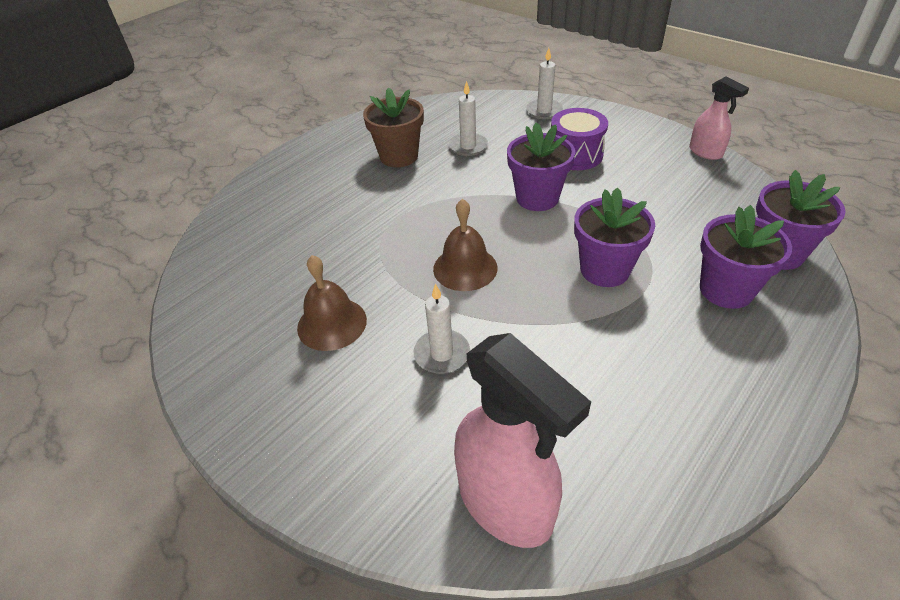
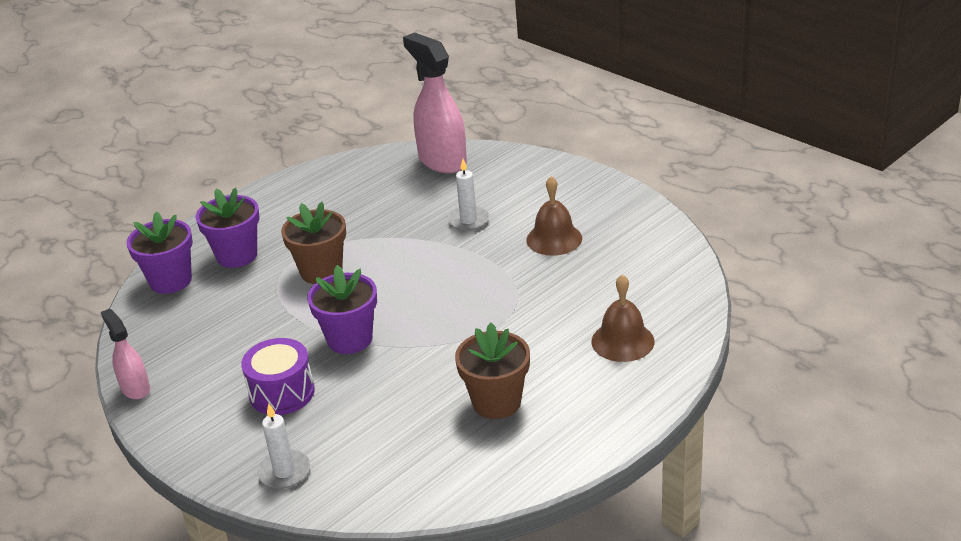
camera: 175 degrees left, 10 degrees down
(465, 268) = (440, 275): brown bell -> brown bell (622, 341)
(468, 146) = (406, 413): white candle -> none
(604, 270) = (321, 271): purple flower pot -> brown flower pot

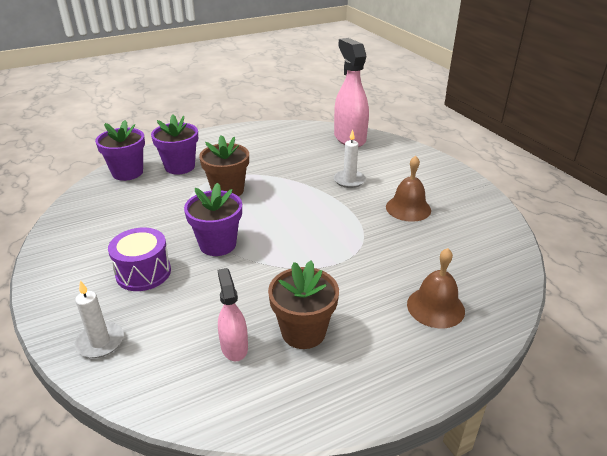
camera: 15 degrees right, 0 degrees up
(135, 388) = (49, 239): pink spray bottle -> pink spray bottle (234, 347)

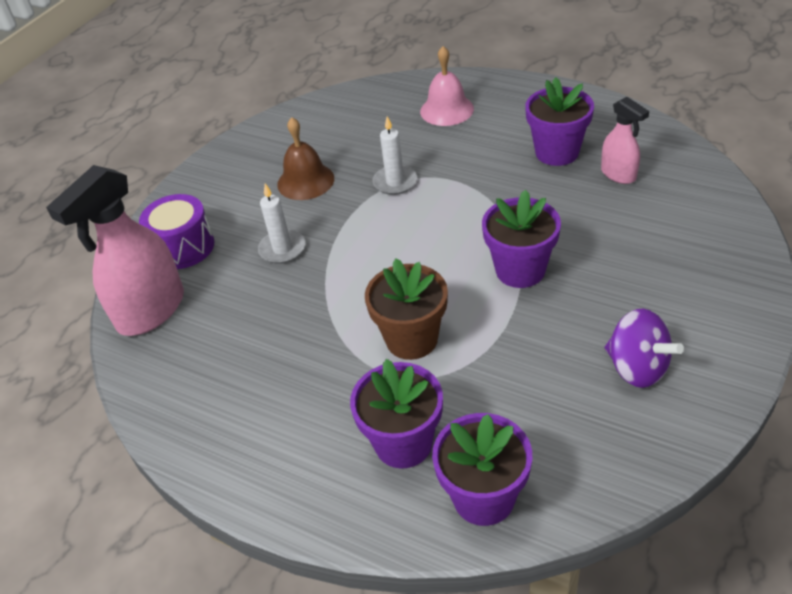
camera: 120 degrees left, 10 degrees up
(100, 342) = (723, 245): white candle -> white candle (395, 182)
(101, 242) = (637, 368): none -> purple spinning top
(143, 272) = (626, 289): purple drum -> purple drum (183, 247)
(234, 347) = (618, 174): pink spray bottle -> pink spray bottle turned 75 degrees counterclockwise
(303, 332) = (557, 152): brown flower pot -> purple flower pot
(435, 307) = (447, 110): brown bell -> pink bell

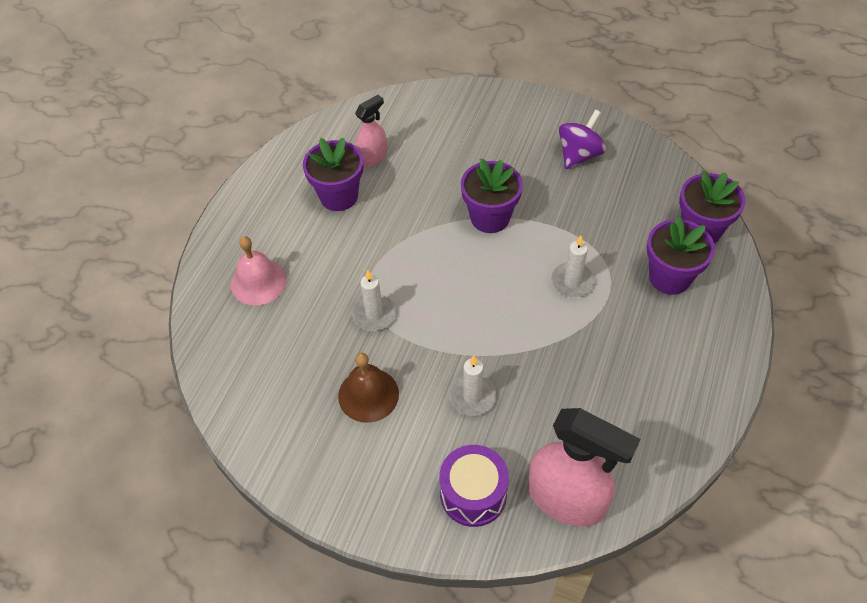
camera: 100 degrees left, 10 degrees up
(411, 339) = (572, 282): brown flower pot -> white candle

